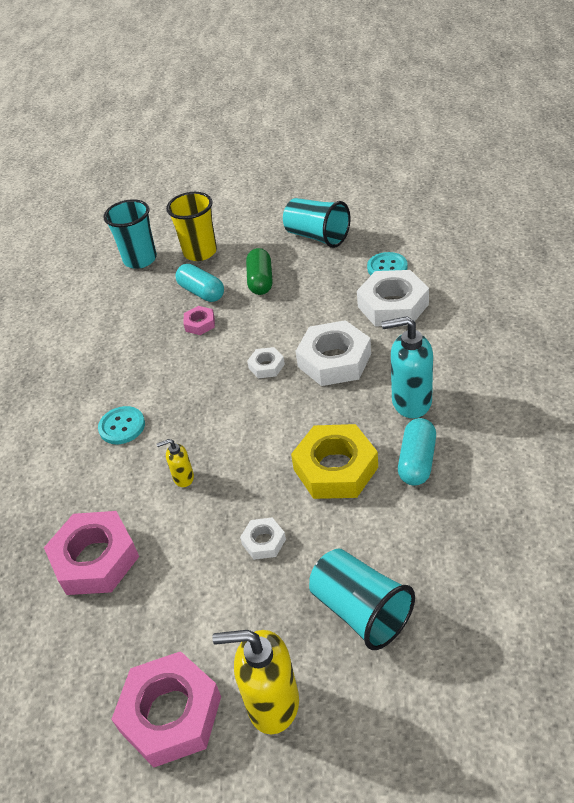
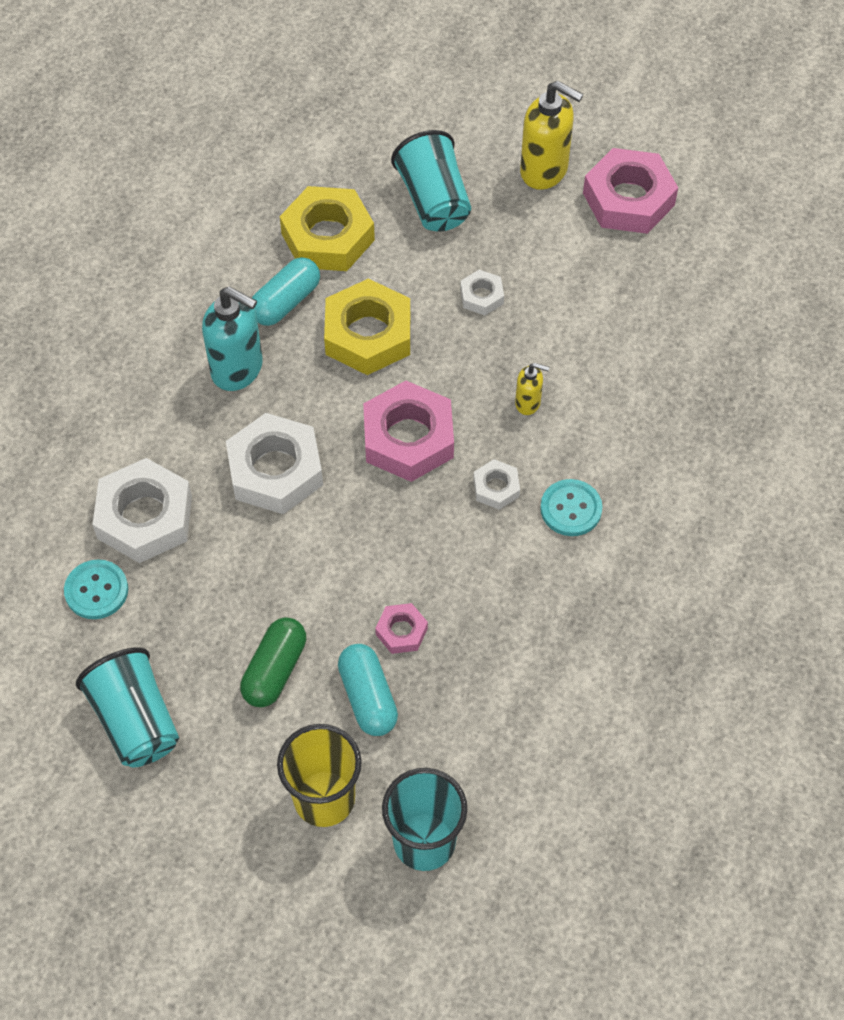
camera: 160 degrees left, 15 degrees up
(95, 559) = (652, 358): pink nut -> pink nut (408, 438)
(266, 366) = (358, 506): white nut -> white nut (496, 488)
(428, 528) = (328, 237): none -> yellow nut

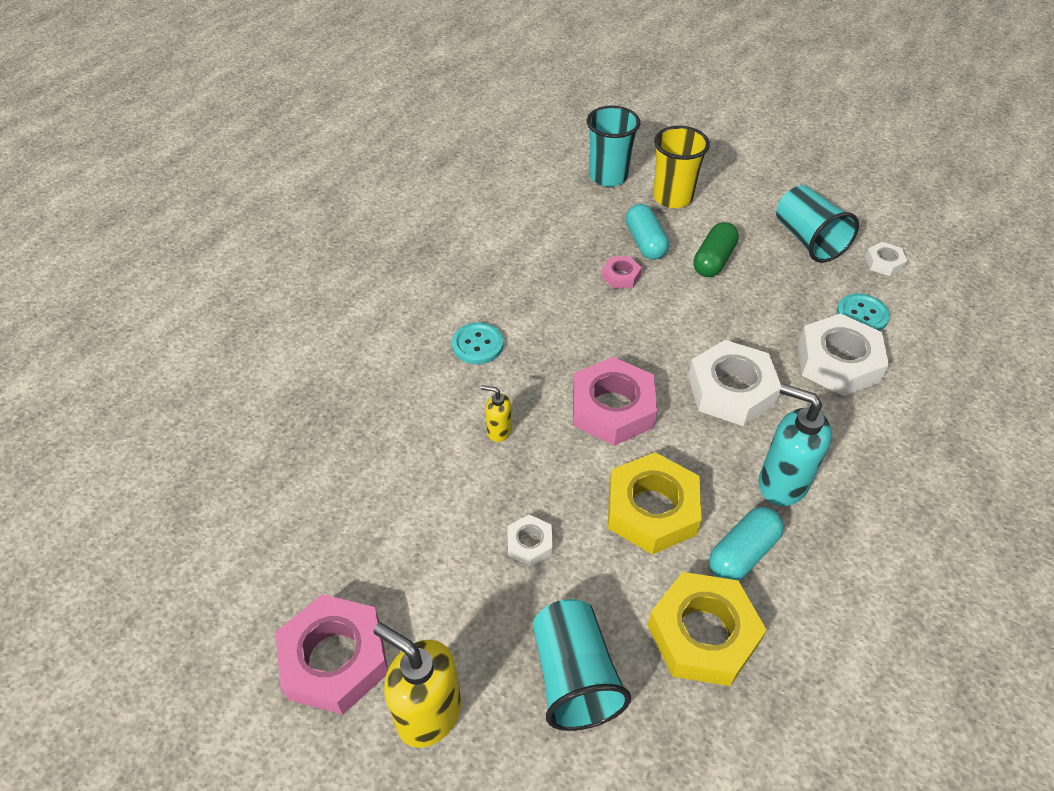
camera: 175 degrees left, 10 degrees down
(496, 488) = (538, 364): white nut -> white nut (884, 263)

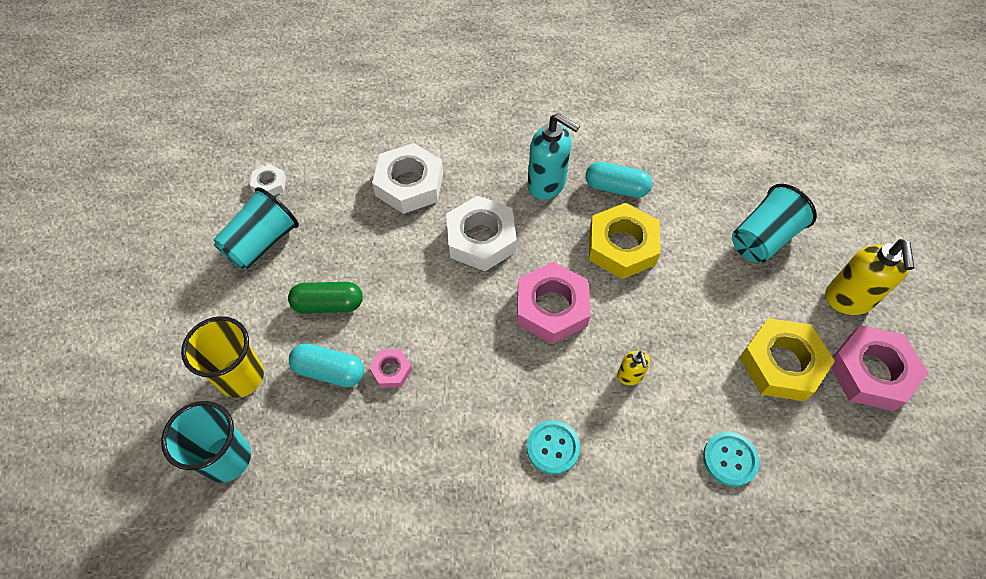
camera: 120 degrees left, 10 degrees up
(529, 543) = (703, 304): white nut -> none
(645, 242) = (329, 371): turquoise capsule -> turquoise capsule turned 60 degrees clockwise
(703, 634) = (685, 189): yellow nut -> yellow nut (781, 364)
(782, 483) = (547, 184): turquoise soap dispenser -> turquoise soap dispenser turned 60 degrees counterclockwise
(862, 315) = (345, 183): turquoise button -> turquoise button (730, 459)

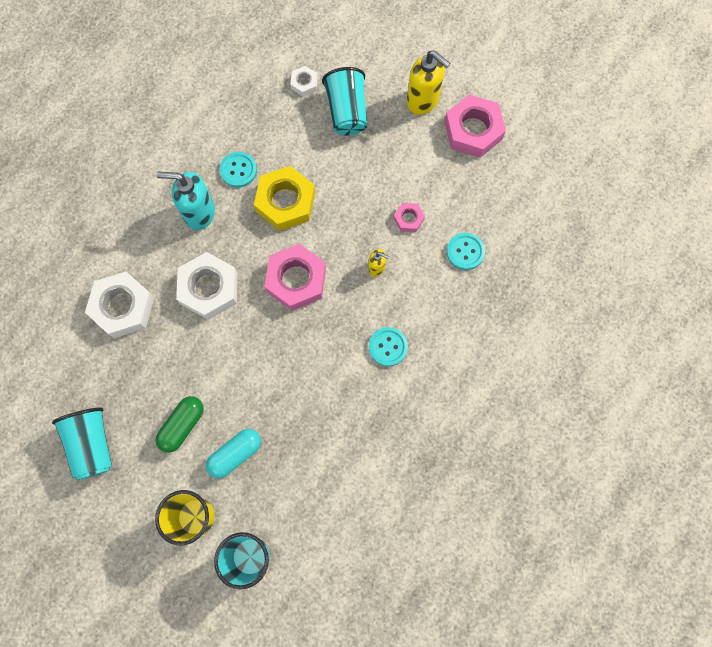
camera: 55 degrees left, 15 degrees up
(269, 184) = (39, 410): white nut -> white nut (304, 83)
(391, 370) = (265, 413): pink nut -> pink nut (408, 219)
(547, 184) = (199, 213): turquoise soap dispenser -> turquoise soap dispenser turned 150 degrees counterclockwise
(616, 188) = (238, 170): turquoise capsule -> turquoise button
(781, 364) = (433, 174): yellow nut -> none

